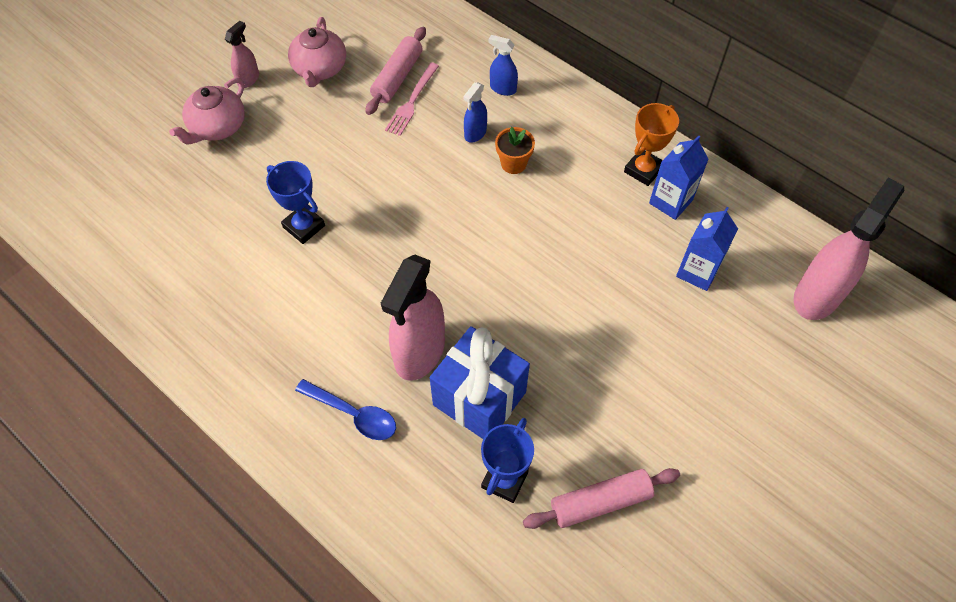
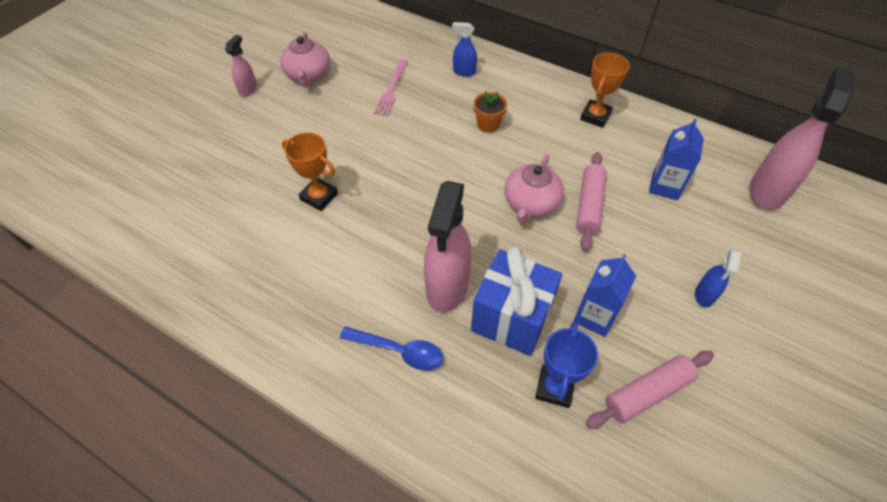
camera: 10 degrees left, 5 degrees down
(217, 127) = (227, 128): pink teapot -> pink teapot (531, 203)
(304, 226) = (319, 197): blue trophy -> orange trophy
(397, 77) = (375, 74): pink rolling pin -> pink rolling pin (589, 206)
(475, 133) = (450, 106): blue spray bottle -> blue spray bottle (704, 295)
(670, 201) = (625, 137): blue carton -> blue carton (595, 316)

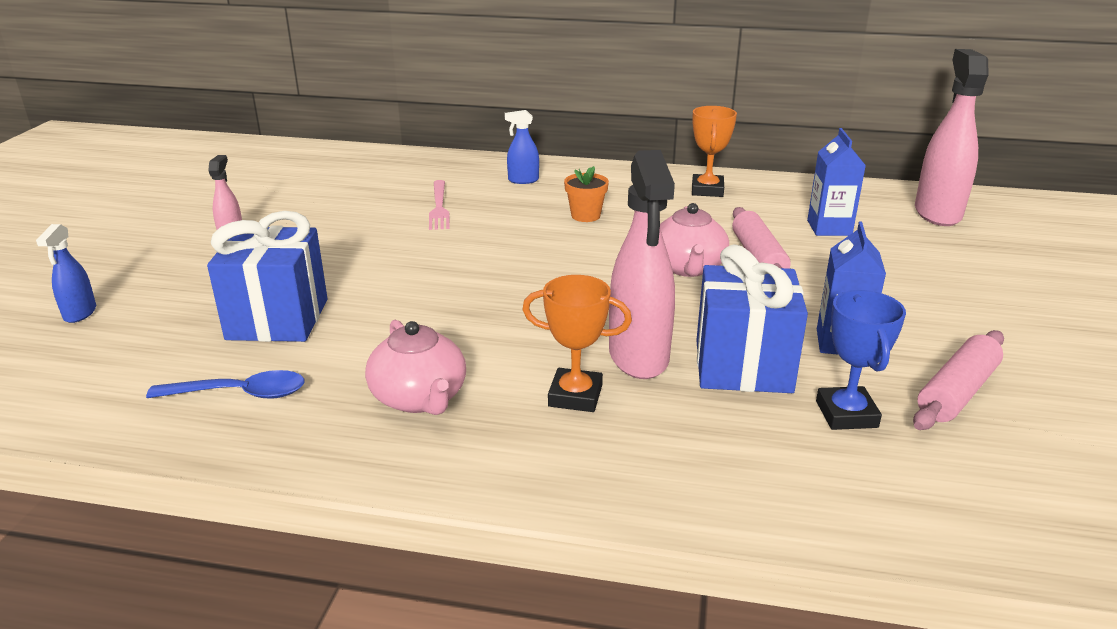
camera: 20 degrees left, 25 degrees down
(243, 182) = (278, 319): none -> blue gift
(308, 75) = (314, 212): pink teapot -> pink teapot (419, 398)
(319, 197) = (401, 312): orange trophy -> orange trophy (575, 396)
(399, 351) = (619, 429): blue spoon -> blue spoon (240, 393)
(704, 295) = (946, 300): blue spray bottle -> blue spray bottle (80, 313)

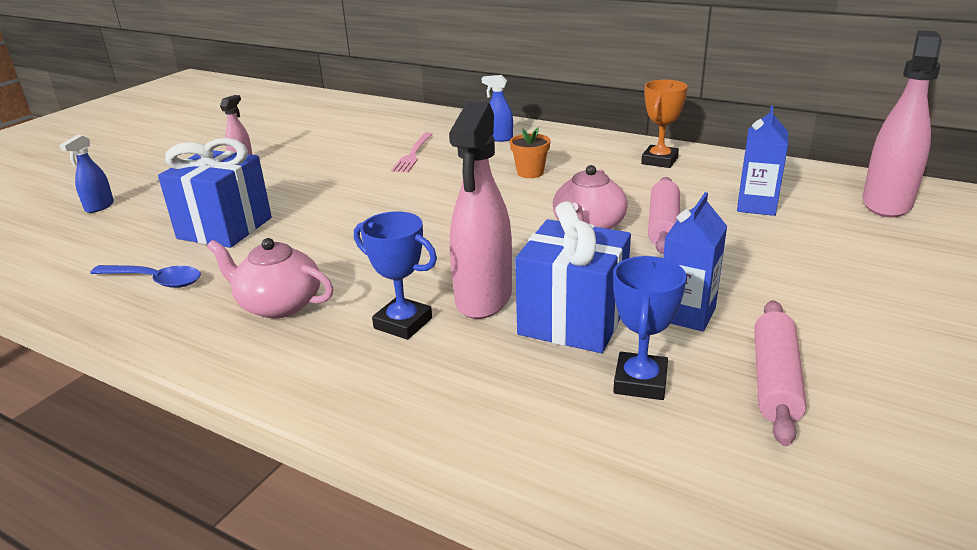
camera: 20 degrees right, 0 degrees up
(419, 398) = (279, 304): pink teapot -> pink teapot turned 120 degrees clockwise
(575, 396) = (403, 323): orange trophy -> blue trophy
(956, 392) = (774, 380): pink rolling pin -> pink rolling pin turned 45 degrees counterclockwise

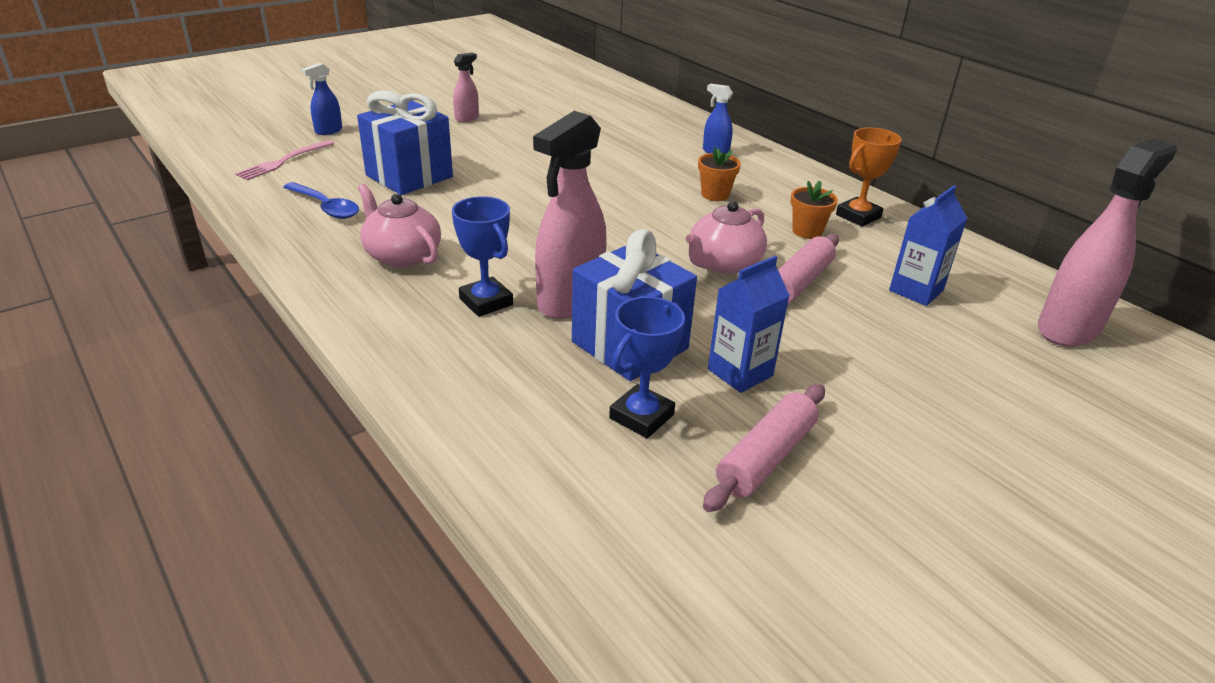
camera: 20 degrees right, 5 degrees up
(413, 154) = (620, 148): pink fork -> pink fork (283, 161)
(631, 183) = (807, 231): none -> orange flower pot

